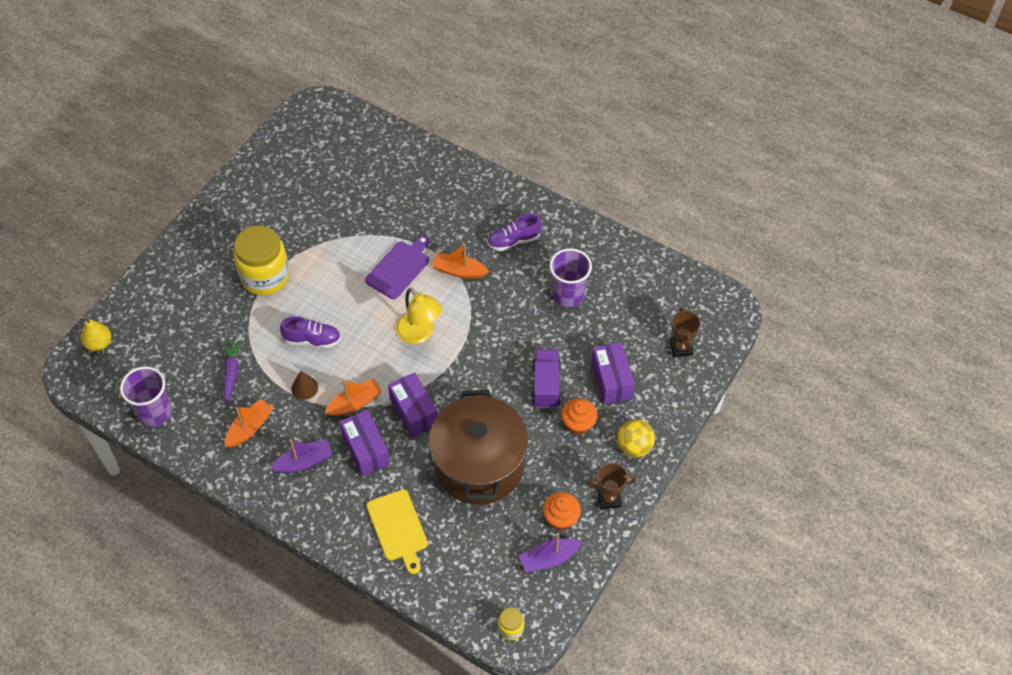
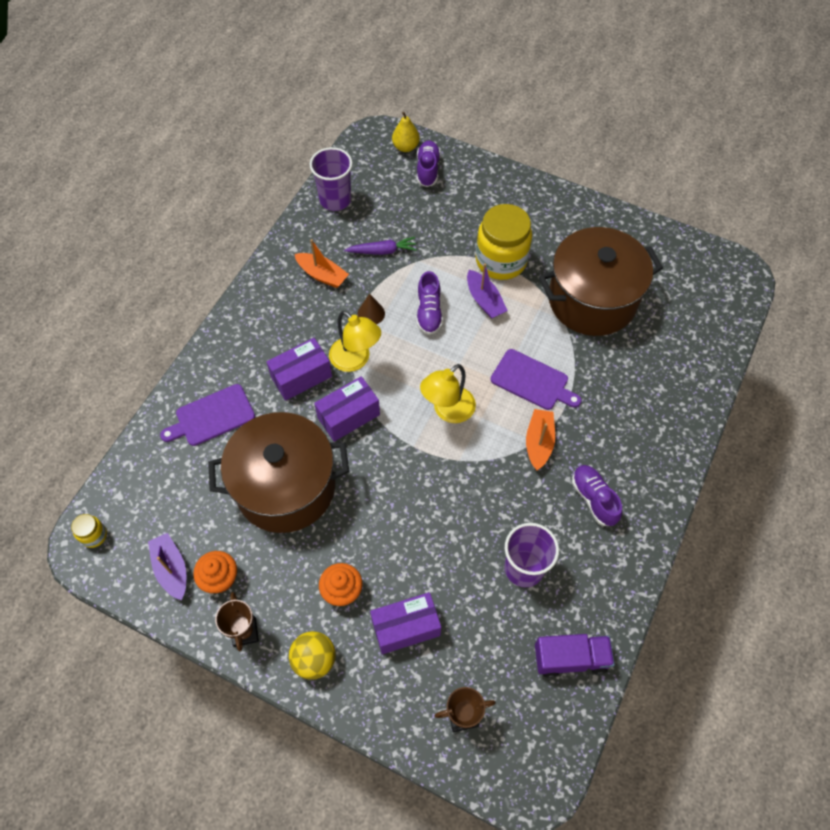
camera: 85 degrees right, 5 degrees up
(136, 326) = (427, 170): none -> purple shoe
(304, 462) = (286, 325): purple boat -> purple boat (484, 300)
(323, 213) = (592, 300): none -> brown pot
(355, 403) = (355, 360): orange boat -> yellow lamp
(398, 528) = (212, 416): yellow cutting board -> purple cutting board
(546, 386) = (392, 550): purple truck -> purple truck (570, 658)

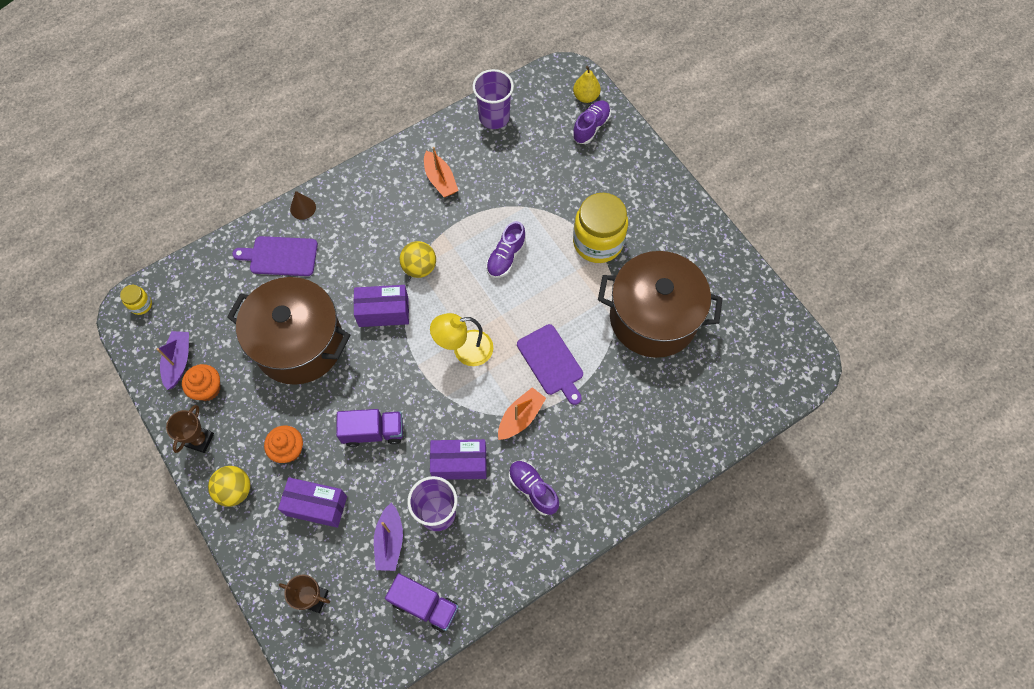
camera: 30 degrees right, 5 degrees up
(301, 377) = (368, 259): purple box -> purple box (459, 463)
(355, 360) = (419, 267): yellow lamp -> yellow ball
(371, 313) = (458, 233): brown cone -> brown cone (303, 208)
(382, 251) = (503, 183): purple carrot -> none
(413, 528) = (373, 432): none -> purple truck
(484, 300) = (559, 270): purple boat -> purple boat (389, 541)
(594, 499) = (533, 489): purple shoe -> purple shoe turned 45 degrees counterclockwise

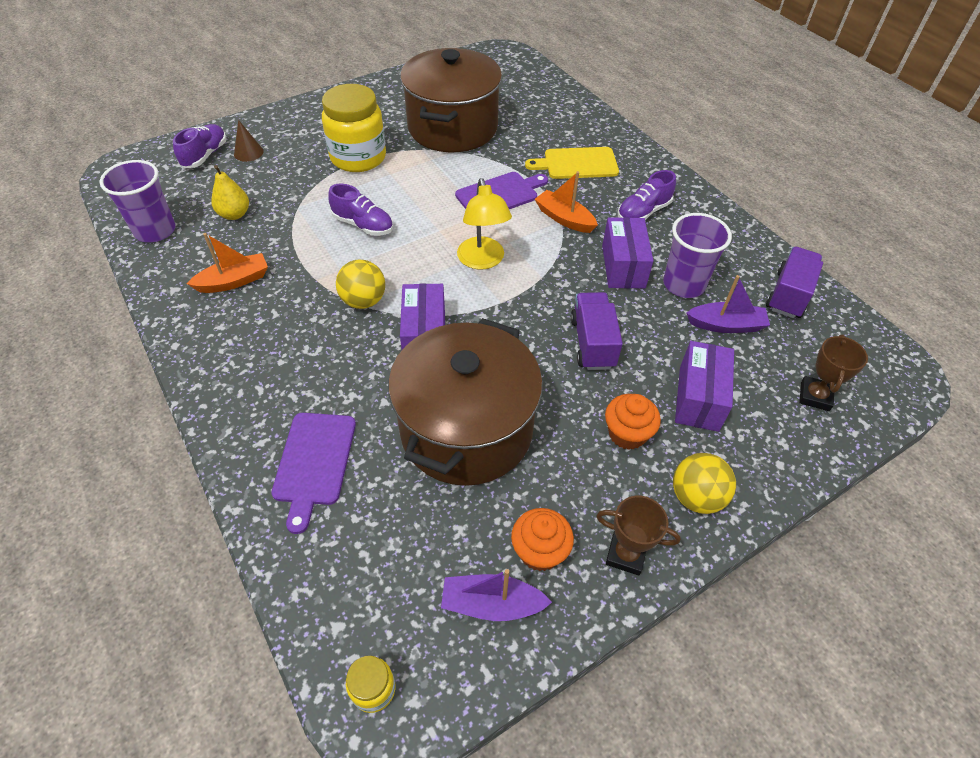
camera: 90 degrees left, 15 degrees down
(303, 208) = (232, 437): brown cone -> brown cone (248, 152)
(586, 97) = (160, 157): yellow pear -> yellow pear (234, 214)
(591, 127) = (205, 155): purple shoe -> purple shoe turned 75 degrees clockwise
(603, 433) = (577, 164): none -> yellow cutting board

